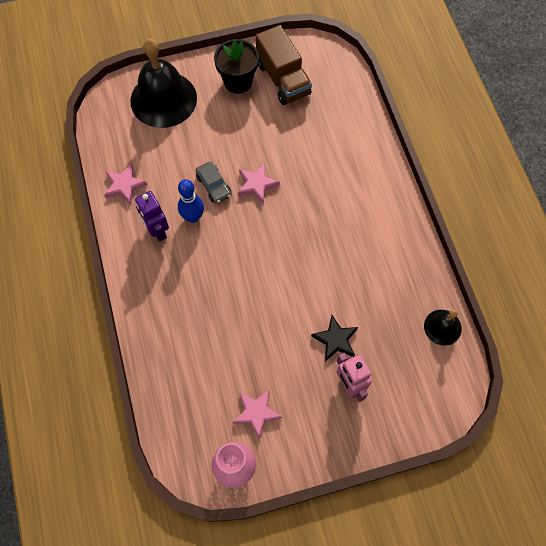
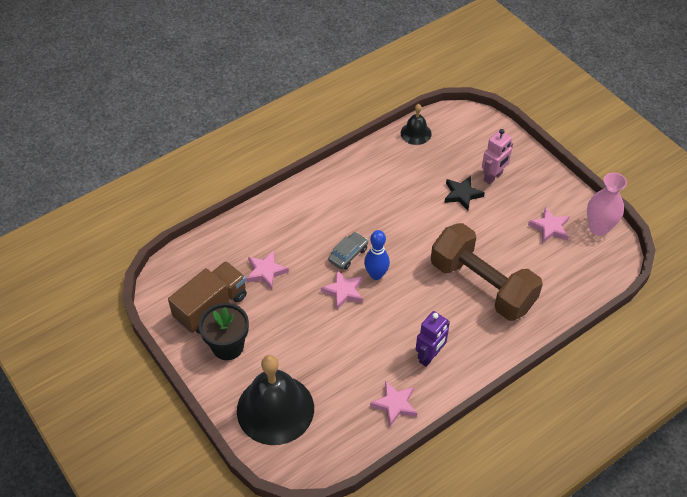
camera: 110 degrees left, 15 degrees down
(193, 217) = (401, 331): blue bowling pin -> blue bowling pin (376, 275)
(212, 309) = (482, 285): none -> brown dumbbell
(214, 185) = (360, 326): grey car -> grey car (348, 254)
(304, 129) = (266, 272): none -> pink star

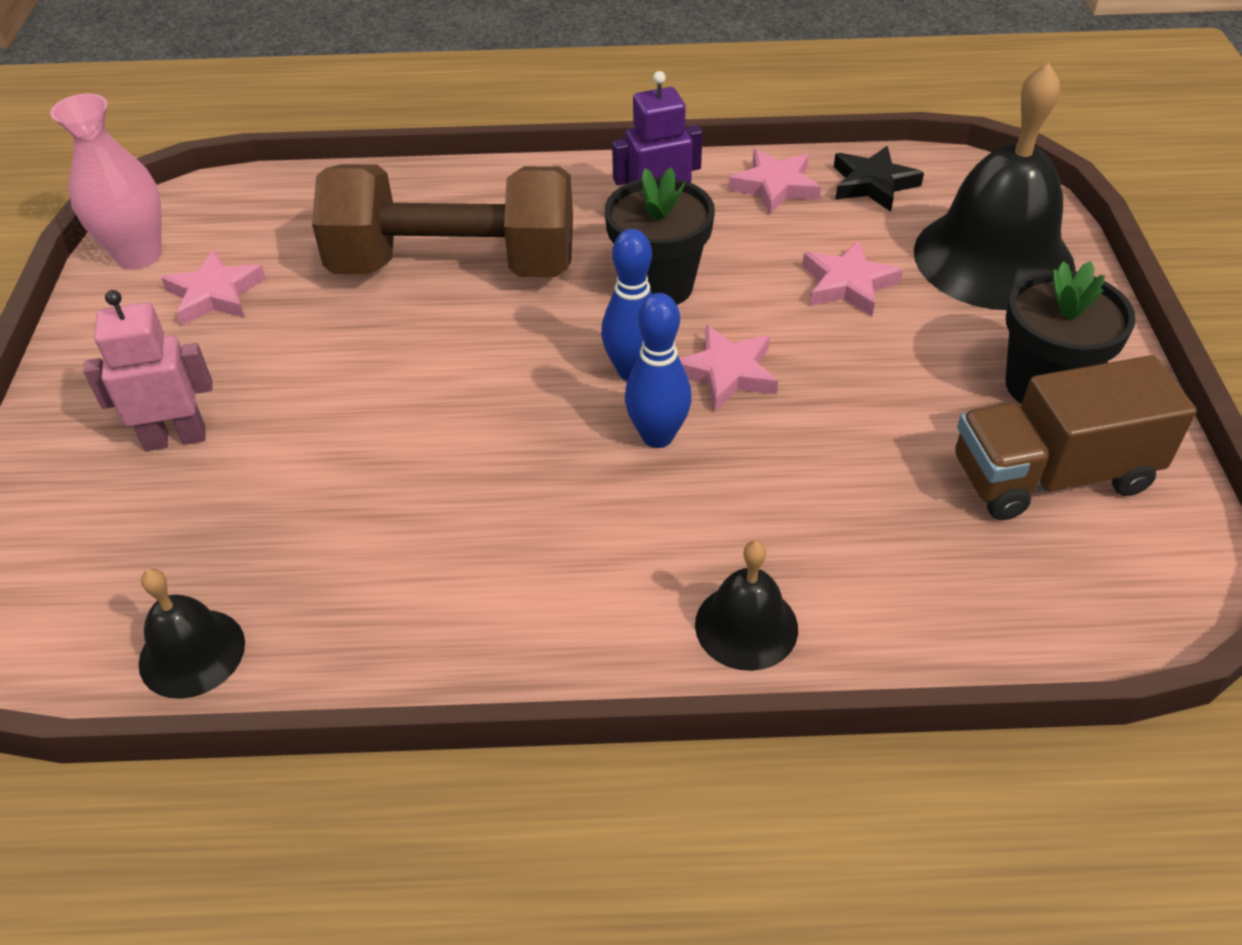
camera: 145 degrees left, 5 degrees down
(266, 272) = (876, 489): pink star -> pink star (848, 284)
(279, 210) = (746, 626): none -> black bell
(348, 254) = (657, 436): grey car -> blue bowling pin
(399, 318) = (658, 285): none -> black flower pot
(462, 194) = (285, 435): black star -> black star (873, 184)
(482, 285) = (454, 267): brown dumbbell -> brown dumbbell turned 75 degrees counterclockwise

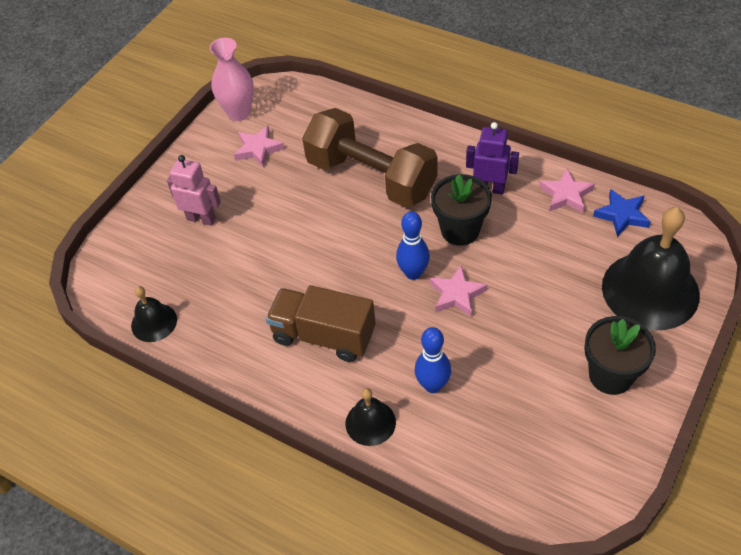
camera: 35 degrees right, 5 degrees up
(657, 436) = (399, 312): blue bowling pin -> blue bowling pin (433, 385)
(848, 284) = (557, 271): pink star -> none
(873, 184) = (622, 215): black star -> blue star
(1051, 475) = (571, 423): brown truck -> brown truck (323, 335)

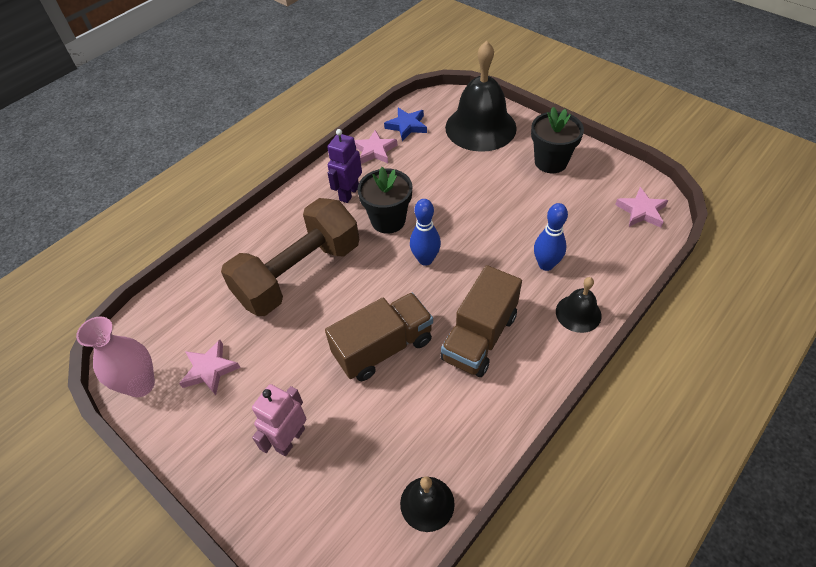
camera: 80 degrees left, 0 degrees up
(298, 261) = (383, 348): none -> brown truck
(456, 294) = (456, 234): pink star -> pink star (641, 211)

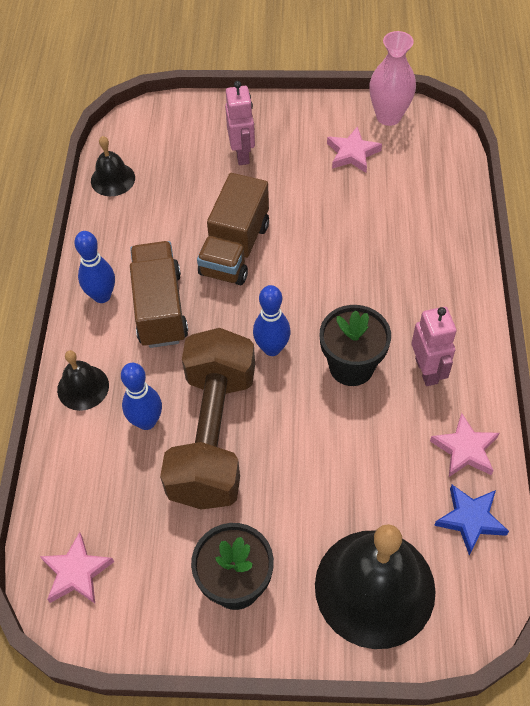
camera: 140 degrees right, 5 degrees up
(299, 274) = (374, 259): brown dumbbell -> brown dumbbell (213, 435)
(349, 193) = (427, 370): purple robot -> pink robot
(519, 378) = (102, 296): none -> blue bowling pin

